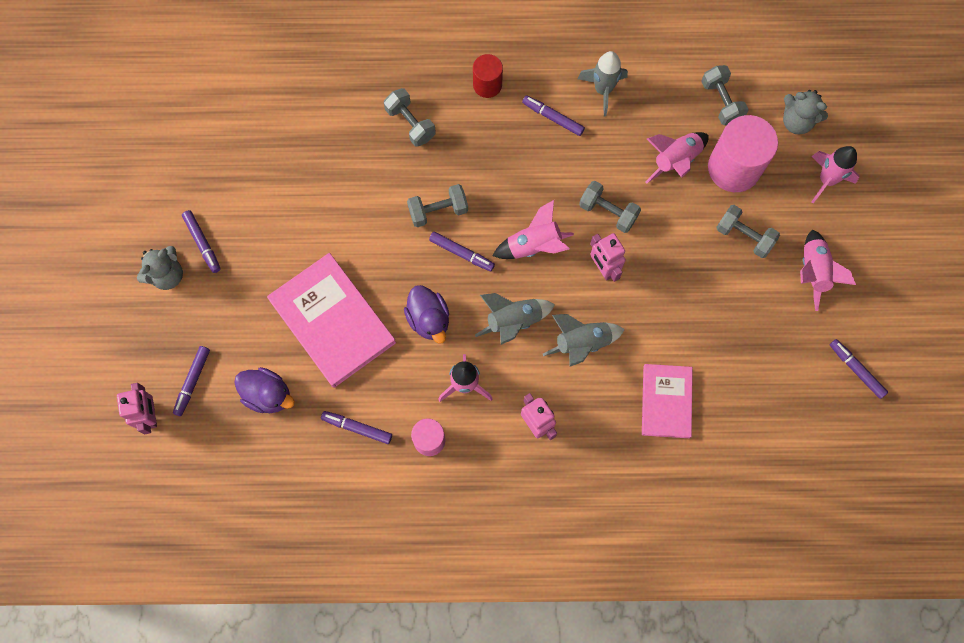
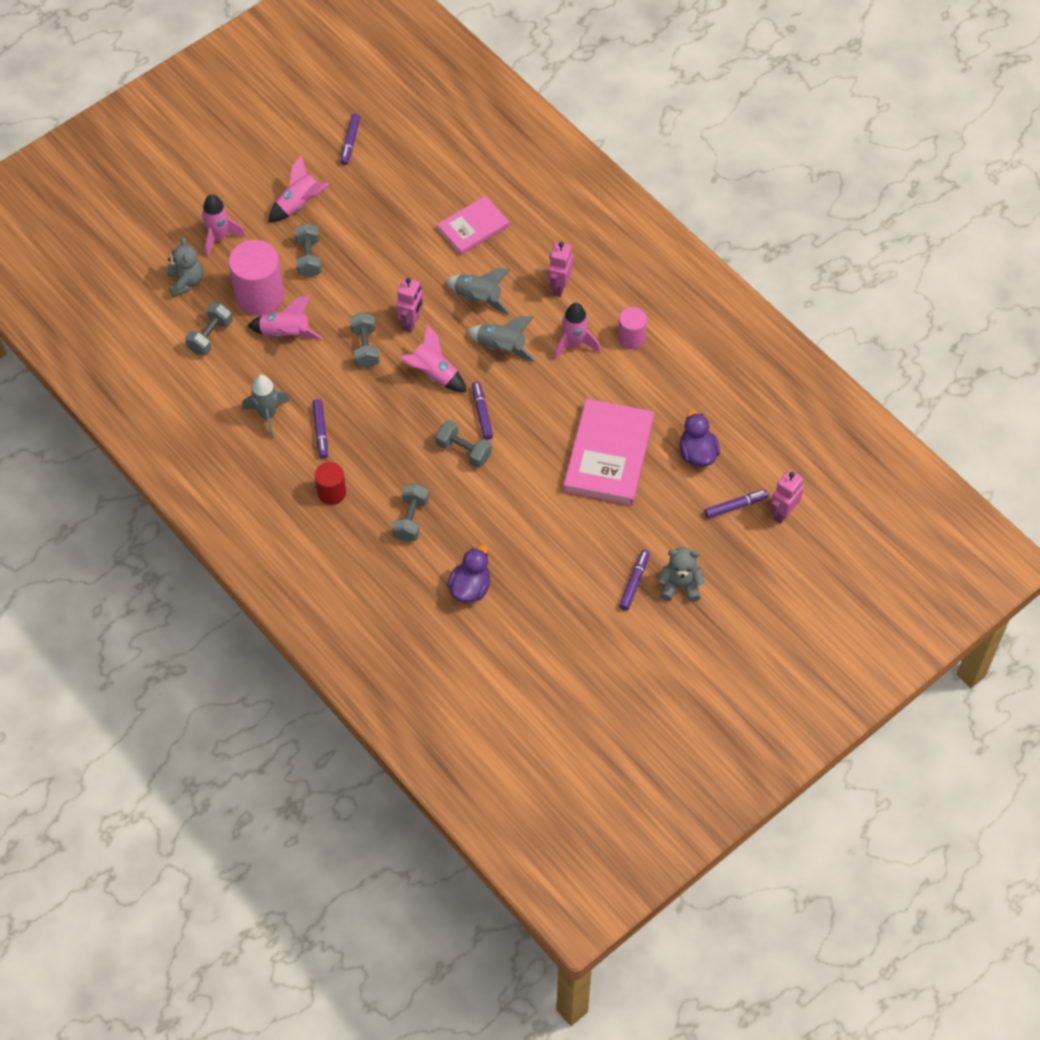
camera: 130 degrees left, 15 degrees down
(357, 428) = (665, 384): purple marker -> none
(429, 319) = (549, 398): purple duck -> purple duck (470, 588)

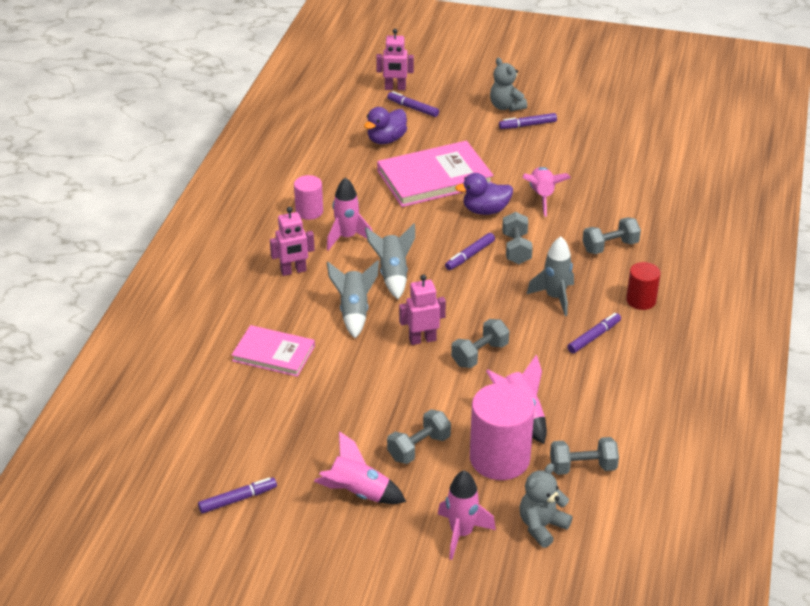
camera: 125 degrees left, 20 degrees down
(268, 415) = (617, 378): grey rocket -> grey rocket (555, 297)
(433, 374) = (462, 300): pink rocket -> pink rocket (542, 197)
(470, 588) = (627, 192): purple duck -> purple duck (485, 210)

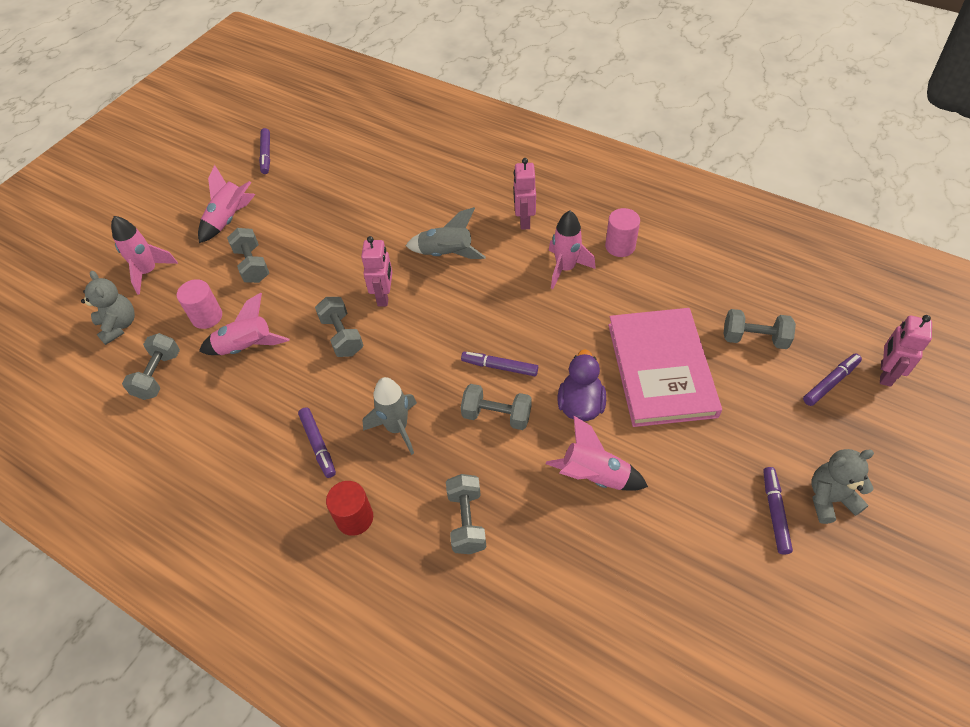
camera: 110 degrees right, 15 degrees up
(273, 353) = (414, 193): pink book -> none
(386, 140) = (754, 338): purple duck -> grey dumbbell
(393, 274) = (491, 293): grey rocket -> none
(469, 255) = (499, 367): purple marker -> purple marker turned 45 degrees counterclockwise
(499, 458) = (207, 316): pink cylinder -> pink cylinder, size x0.56

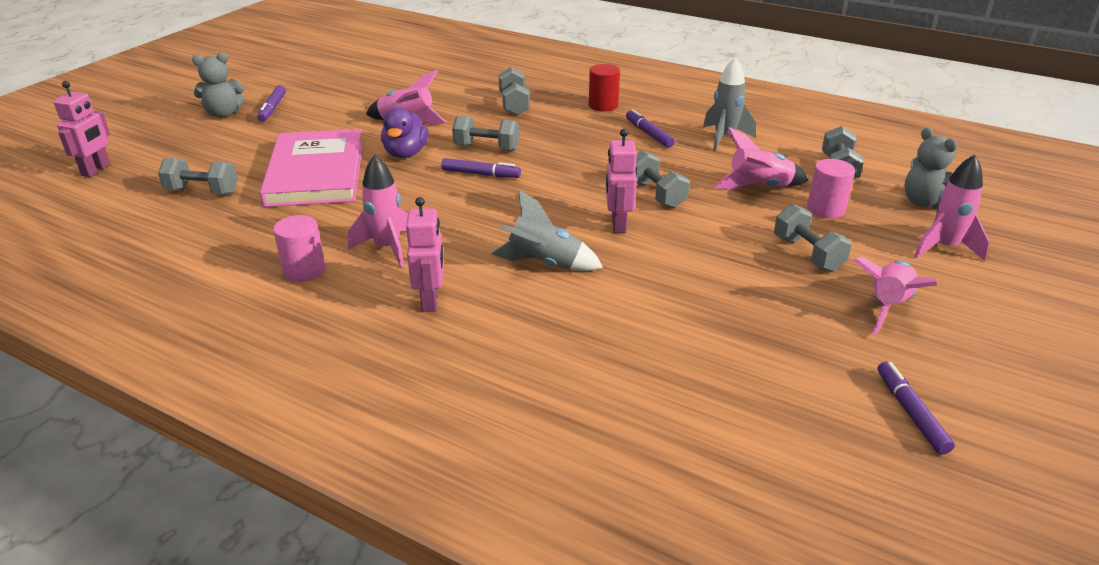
camera: 175 degrees right, 20 degrees down
(397, 428) = (579, 142): grey rocket -> grey rocket (724, 138)
(830, 382) = (156, 165): purple marker -> none

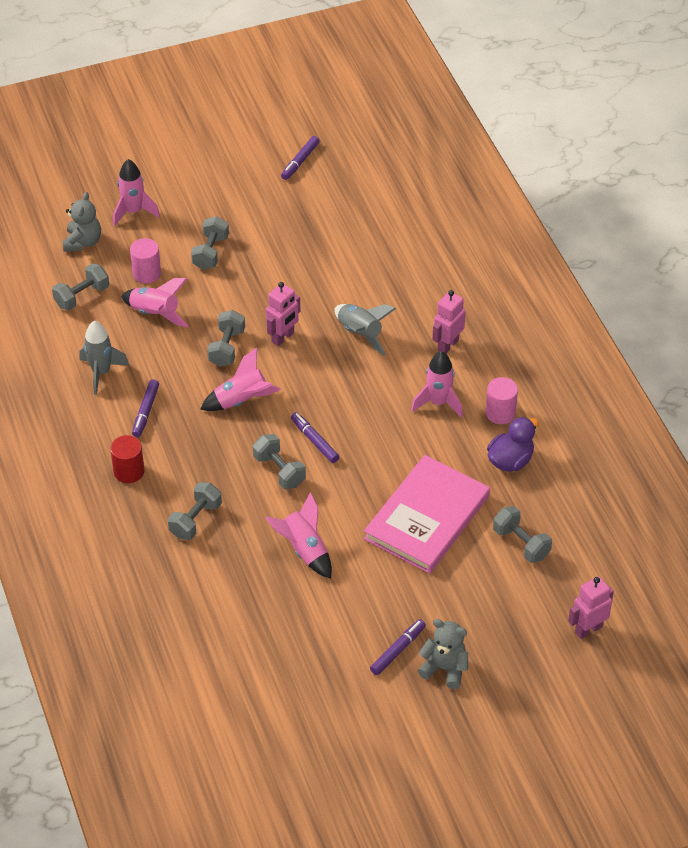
camera: 140 degrees left, 15 degrees up
(405, 153) = (343, 502): purple duck -> purple duck (510, 460)
(887, 307) = (225, 203): pink rocket -> pink rocket (242, 400)

